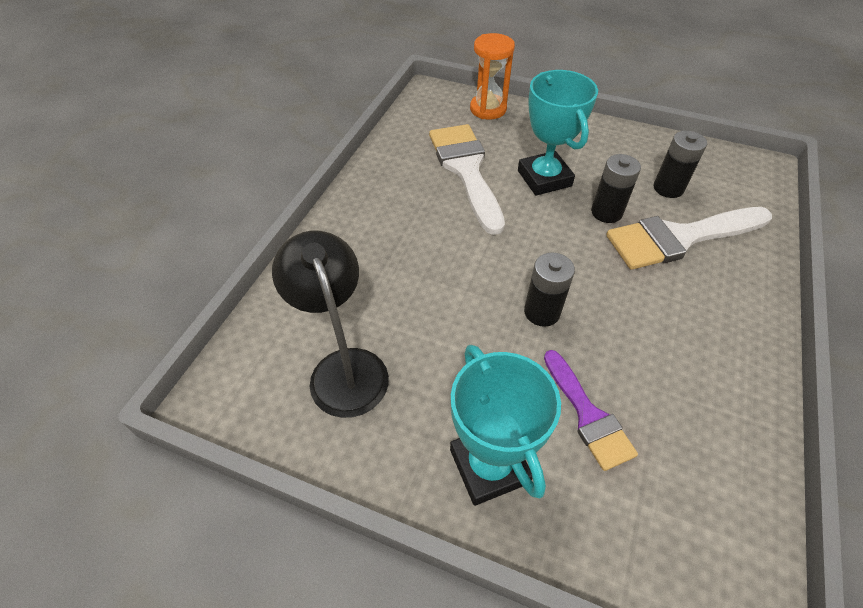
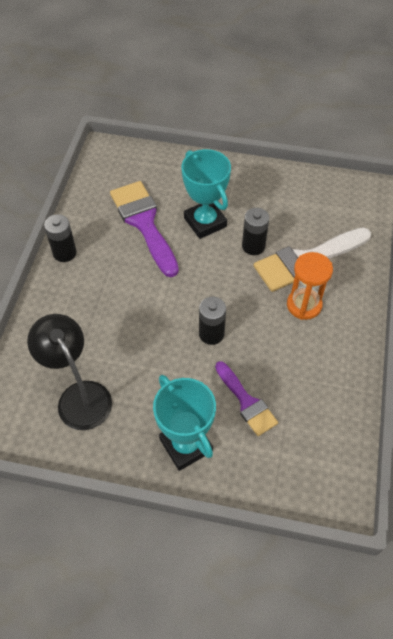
camera: 10 degrees left, 5 degrees up
(466, 170) = (144, 223): white brush -> purple brush
(488, 109) = (154, 161): orange hourglass -> orange hourglass (304, 305)
(668, 188) = (298, 218): black battery -> black battery (64, 253)

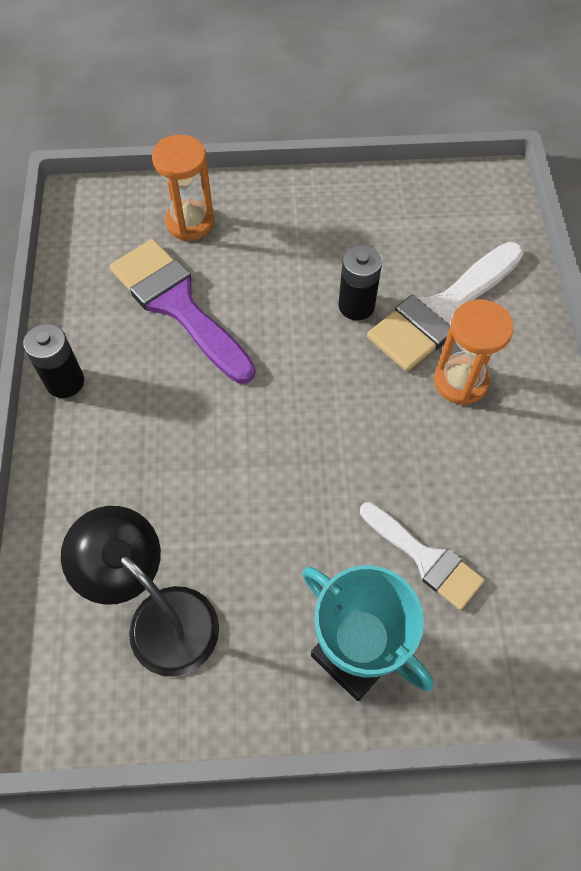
camera: 15 degrees left, 5 degrees up
(166, 176) = (190, 222): none -> orange hourglass
(205, 222) = (271, 284): turquoise trophy -> none
(211, 334) = (337, 461): black battery -> none
(247, 402) = (425, 558): purple brush -> white brush

